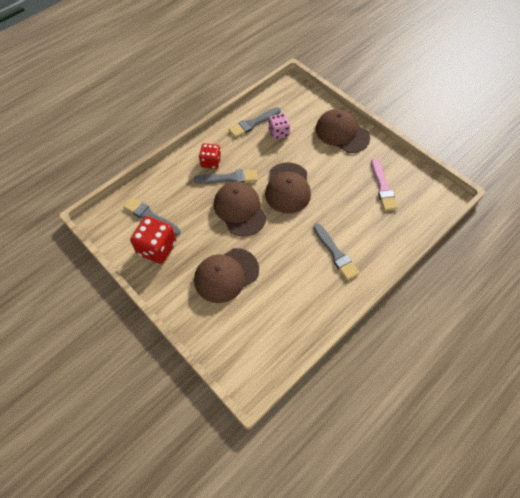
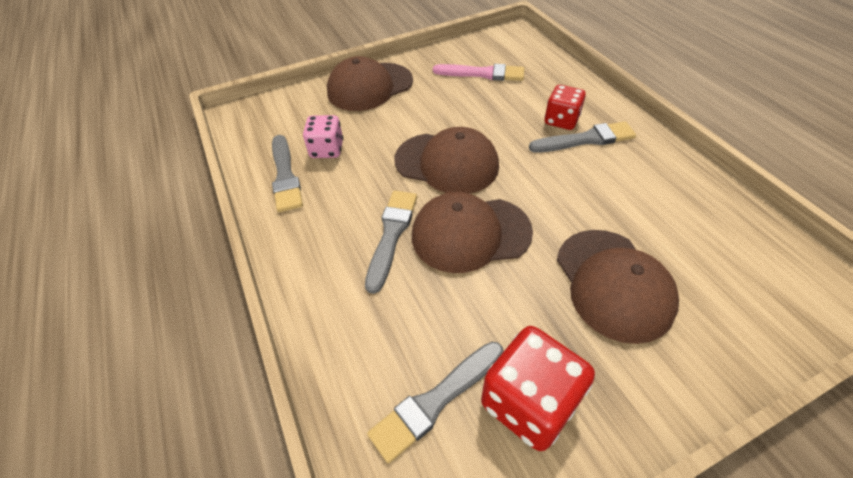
camera: 70 degrees left, 10 degrees down
(211, 162) = (339, 255): red dice -> red dice (561, 120)

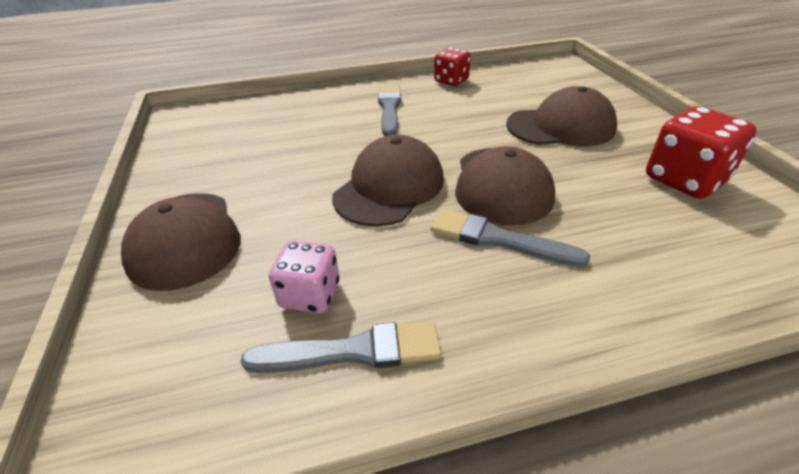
camera: 80 degrees left, 10 degrees down
(435, 401) = (706, 228): grey brush -> none
(483, 74) = (241, 145): pink brush -> none
(561, 120) = (356, 115): red dice -> red dice (451, 81)

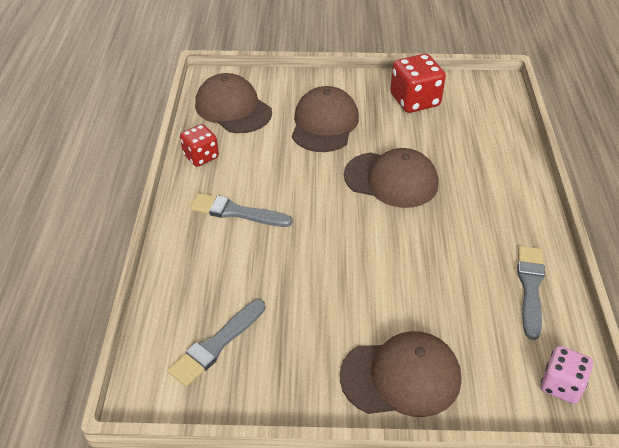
camera: 75 degrees left, 5 degrees up
(310, 295) = (481, 301): pink dice -> pink dice (561, 385)
(389, 187) = (372, 239): brown cap -> brown cap (233, 108)
(498, 239) = (450, 200): grey brush -> grey brush (216, 345)

